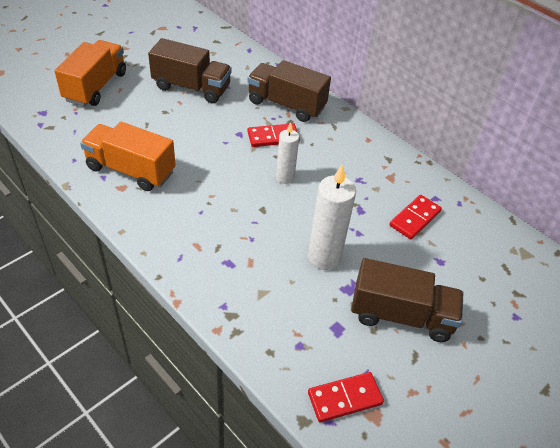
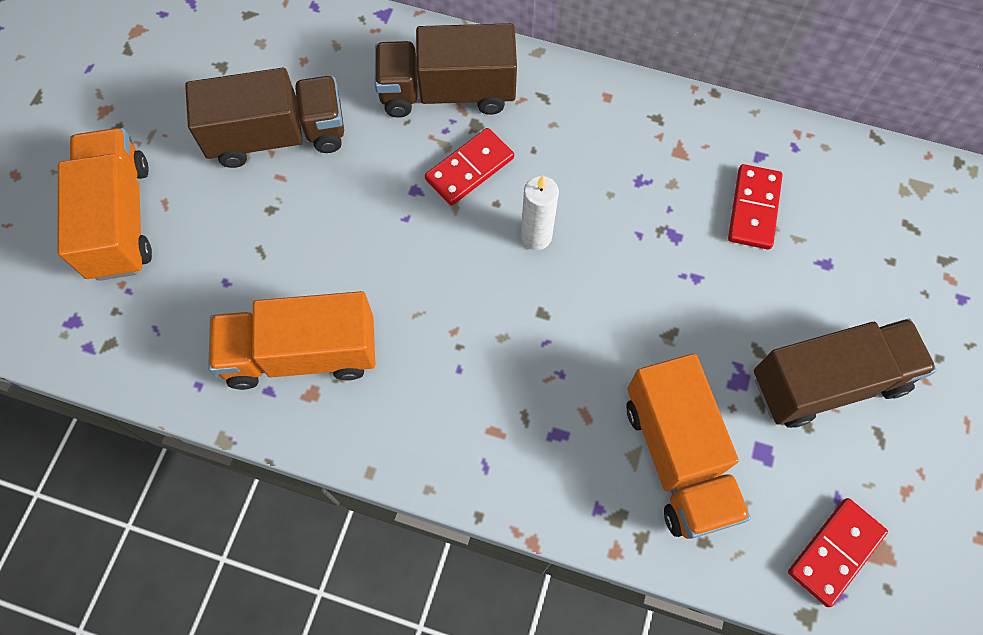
camera: 25 degrees left, 20 degrees up
(286, 305) = (677, 457): none -> orange truck
(324, 257) = (676, 347): white candle -> none

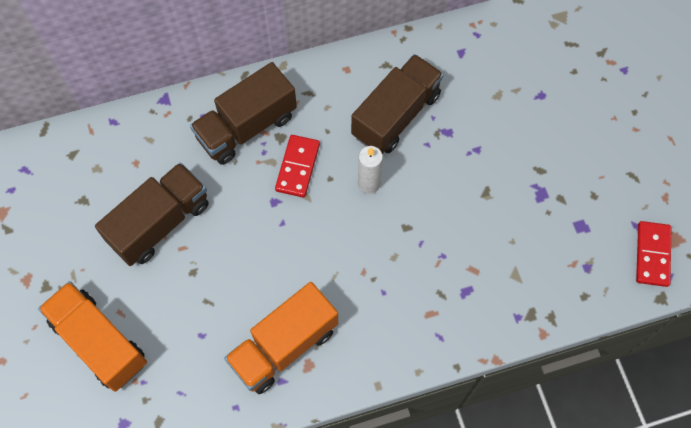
camera: 35 degrees left, 0 degrees up
(677, 457) = (539, 260): orange truck -> none
(753, 208) = (480, 87): red domino -> none
(828, 382) = (587, 164): brown truck -> brown truck (396, 115)

